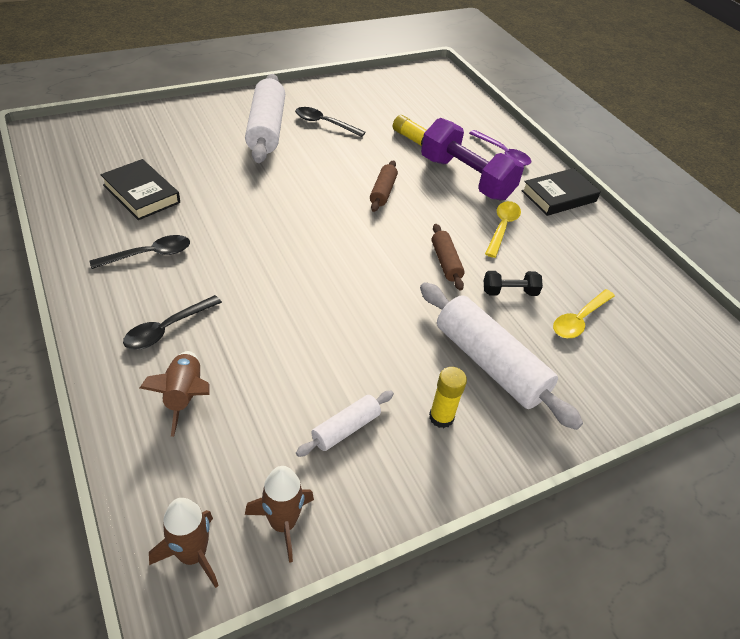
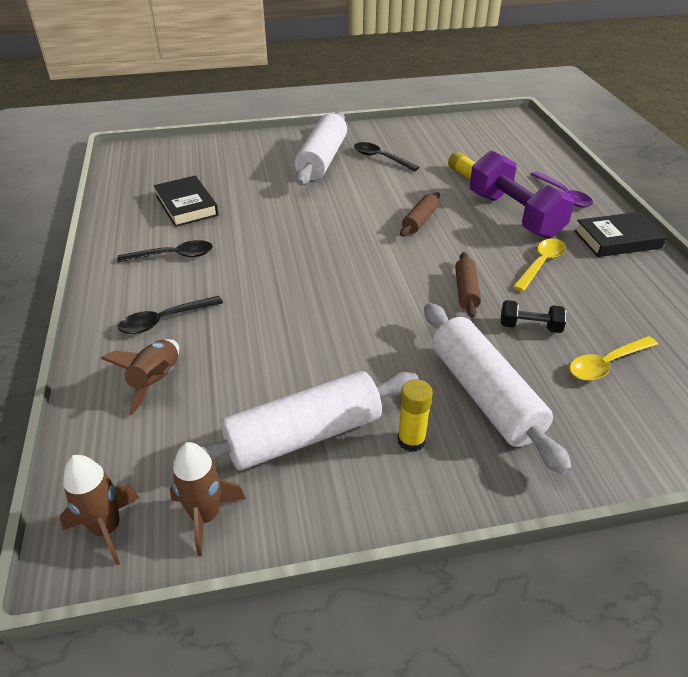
camera: 20 degrees right, 5 degrees down
(345, 428) = (303, 435): white rolling pin -> white rolling pin, size x1.98

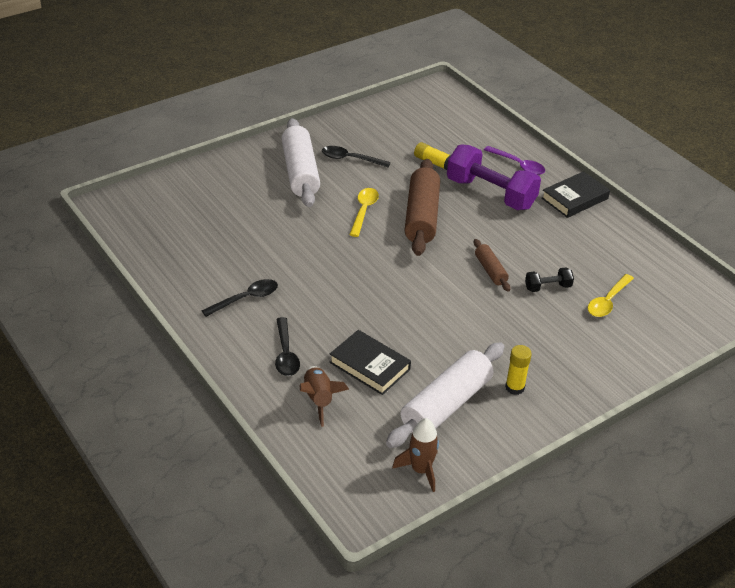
camera: 25 degrees left, 0 degrees up
(107, 529) = (365, 496): brown rocket -> none
(164, 320) = (285, 354): black spoon -> black spoon turned 45 degrees counterclockwise
(186, 205) = (216, 248): black book -> black book (370, 366)
(419, 221) = (421, 216): brown rolling pin -> brown rolling pin, size x1.98
(485, 395) = (543, 344): white rolling pin -> none
(541, 264) = (531, 234): yellow spoon -> yellow spoon (364, 211)

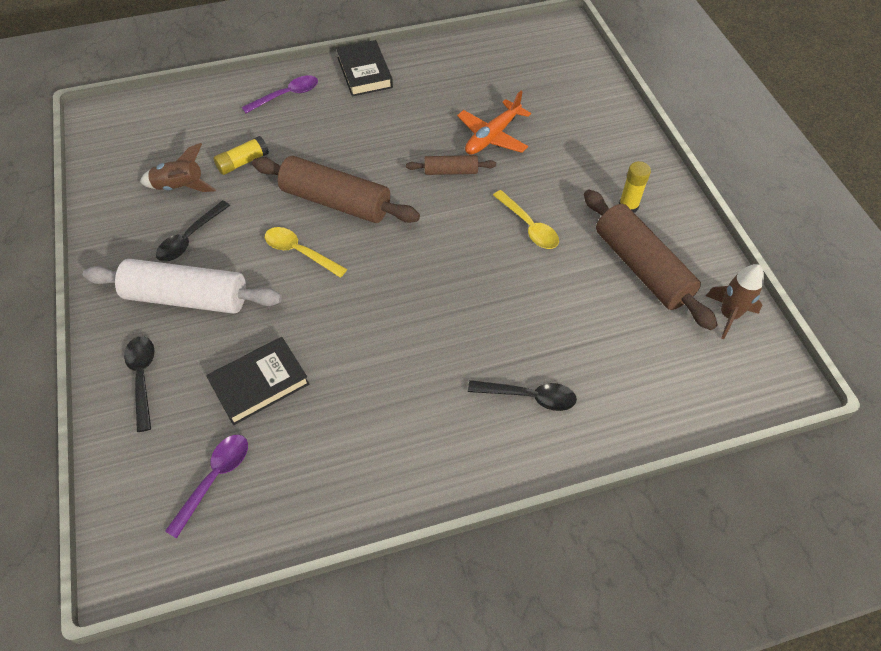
camera: 70 degrees left, 15 degrees up
(171, 221) = (214, 479): none -> purple spoon
(246, 299) = (416, 418): black spoon -> black spoon (143, 378)
(319, 399) = (612, 381): brown rocket -> brown rocket (180, 187)
(370, 366) = (569, 318): black book -> black book (259, 383)
(446, 405) = (641, 267): white rolling pin -> brown rolling pin
(490, 193) = (324, 132): purple dumbbell -> none
(547, 287) = (492, 136): black dumbbell -> orange plane
(608, 301) = (527, 101): yellow spoon -> yellow spoon (528, 226)

